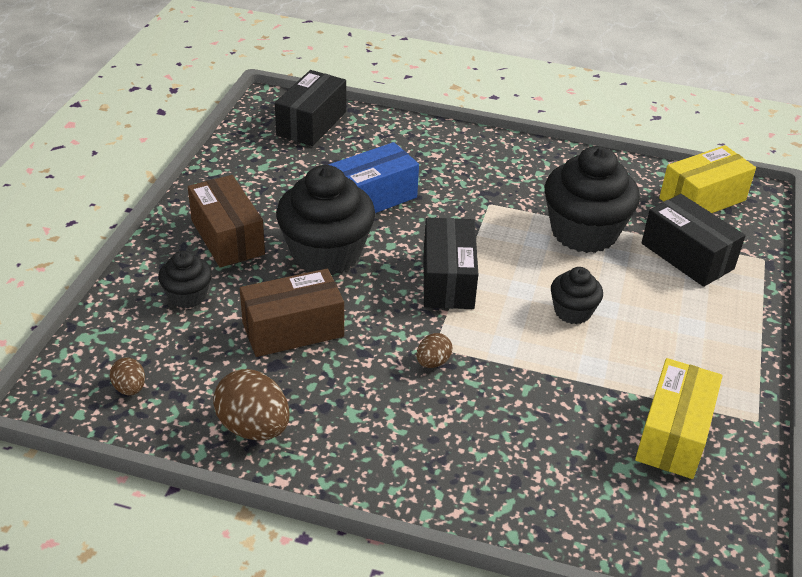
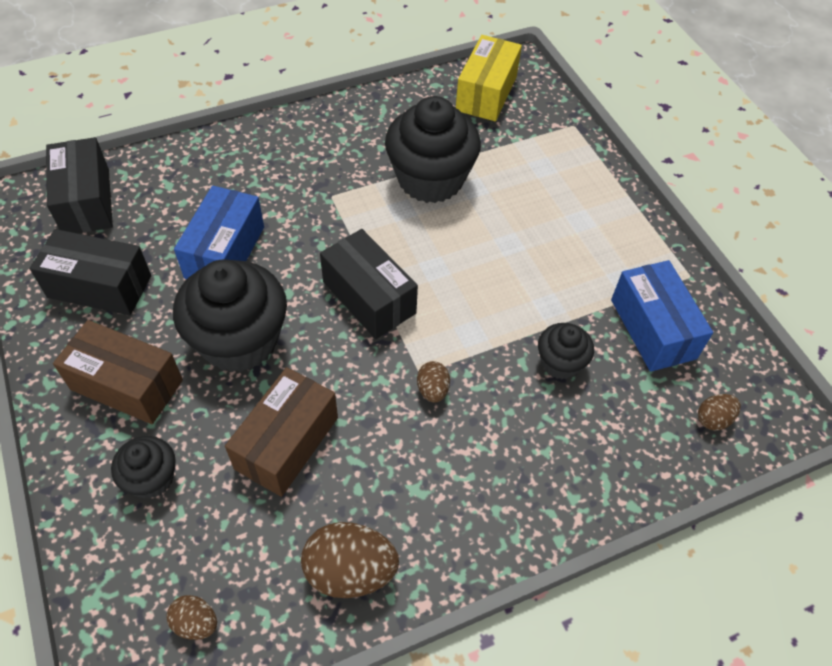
camera: 40 degrees left, 15 degrees up
(572, 311) = (490, 264): black cupcake -> black cupcake (560, 363)
(658, 528) = (713, 419): none -> brown egg
(673, 434) = (653, 329): yellow box -> blue box
(687, 256) = (522, 155): black box -> black box (100, 286)

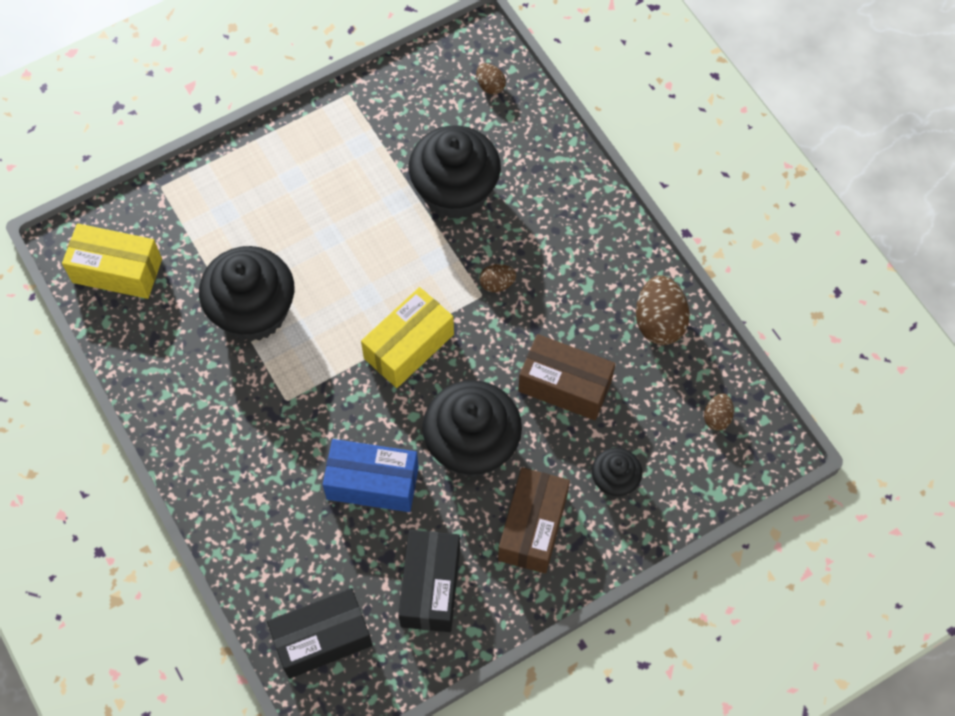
camera: 95 degrees left, 10 degrees up
(369, 297) = (409, 346): black box -> yellow box
(560, 363) = (455, 191): black cupcake -> black cupcake, size x1.95
(653, 329) = (410, 124): blue box -> none

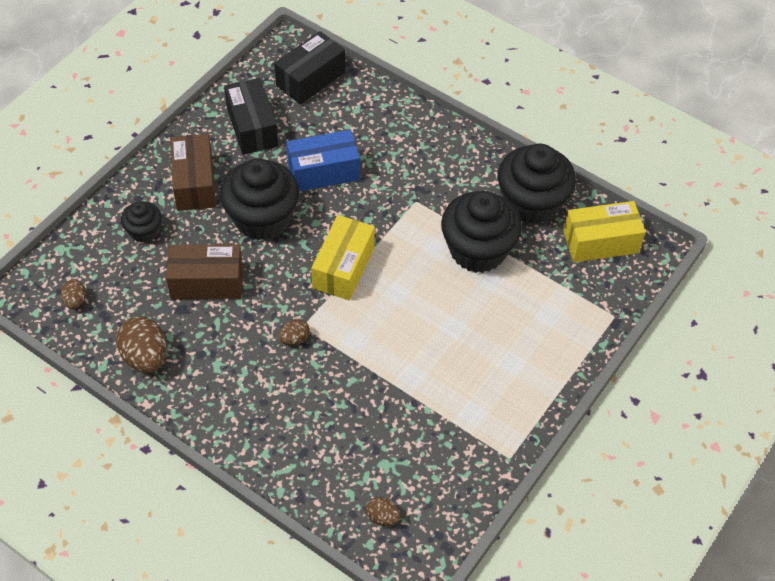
camera: 155 degrees right, 10 degrees down
(455, 191) = (367, 403): black cupcake -> black cupcake (531, 203)

